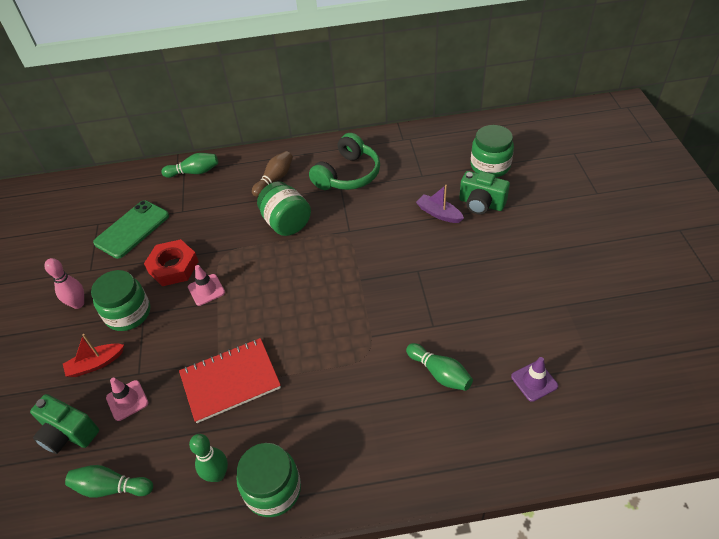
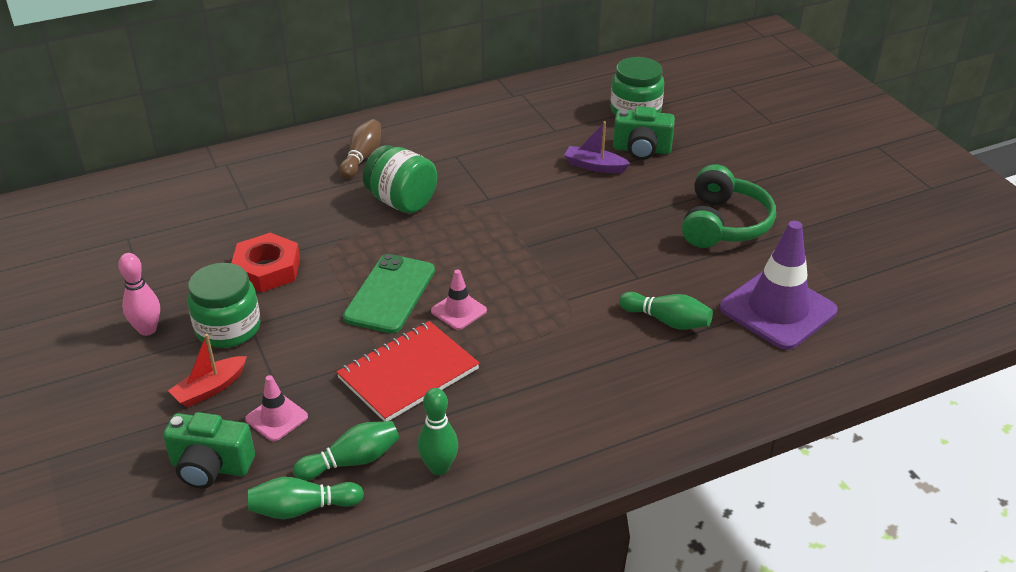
camera: 20 degrees left, 10 degrees down
(132, 229) = (184, 237): green phone -> green phone (390, 294)
(194, 172) = (243, 163): green bowling pin -> green bowling pin (352, 461)
(206, 290) = (327, 286): pink traffic cone -> pink traffic cone (458, 311)
(273, 489) = (517, 467): green jar -> none
(348, 175) = (459, 141): green headphones -> green headphones (723, 224)
(534, 381) = (778, 309): purple traffic cone -> purple traffic cone, size x2.08

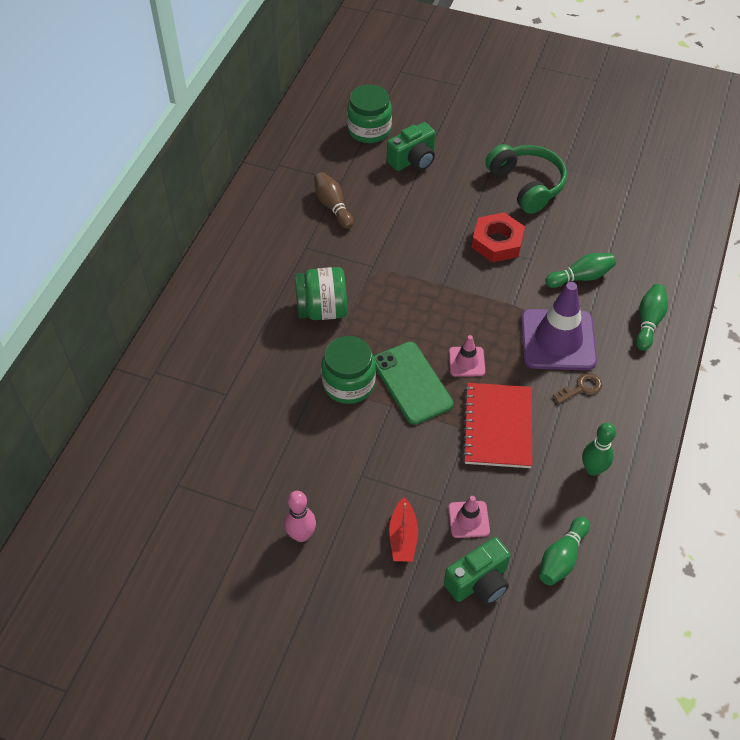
camera: 45 degrees left, 15 degrees up
(228, 328) = (351, 489): green jar -> green jar (348, 383)
(267, 269) = (311, 428): red nut -> red nut (497, 242)
(352, 461) = (546, 507): green bowling pin -> green bowling pin (648, 322)
(362, 157) = (245, 294): brown bowling pin -> brown bowling pin (333, 206)
(530, 401) = (581, 388): none -> brown key
(594, 166) = (402, 193): purple boat -> none
(778, 309) = (622, 225): purple traffic cone -> purple traffic cone (558, 340)

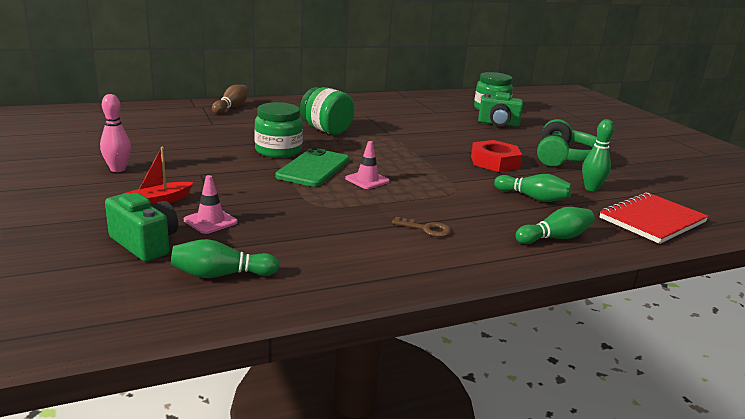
camera: 45 degrees right, 30 degrees down
(333, 206) = (412, 114): brown bowling pin -> brown bowling pin (231, 107)
(479, 582) = (145, 243): green camera -> green camera turned 150 degrees counterclockwise
(497, 427) = (325, 207): red notebook -> red notebook (652, 220)
(558, 340) = (455, 206): purple traffic cone -> none
(593, 469) = (348, 260): green bowling pin -> green bowling pin (591, 188)

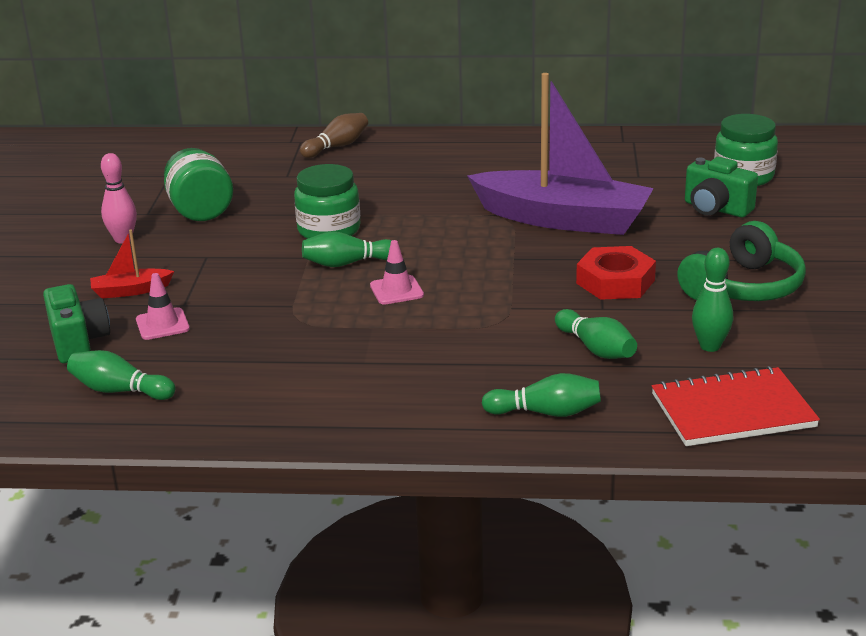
camera: 30 degrees right, 5 degrees up
(313, 168) = (347, 263): green phone -> green bowling pin
(326, 130) = (428, 199): green jar -> green jar (200, 211)
(422, 134) = (563, 219): none -> purple boat
(426, 229) = (393, 373): brown key -> none

